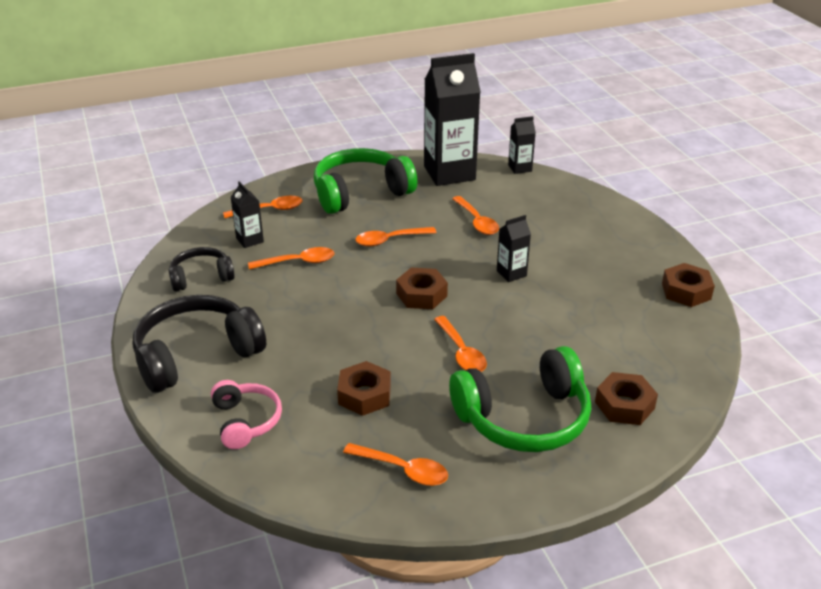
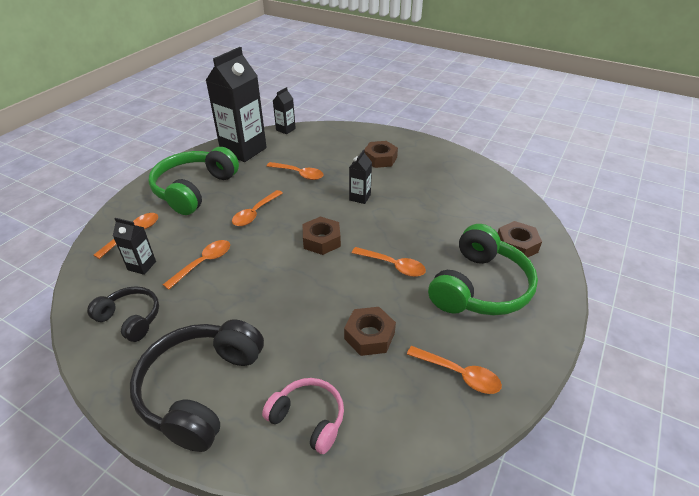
camera: 40 degrees left, 5 degrees up
(201, 277) = (130, 319): black headphones -> black headphones turned 90 degrees clockwise
(403, 470) = (459, 374): orange spoon -> orange spoon turned 45 degrees clockwise
(686, 291) = (461, 162): brown nut -> brown nut (380, 159)

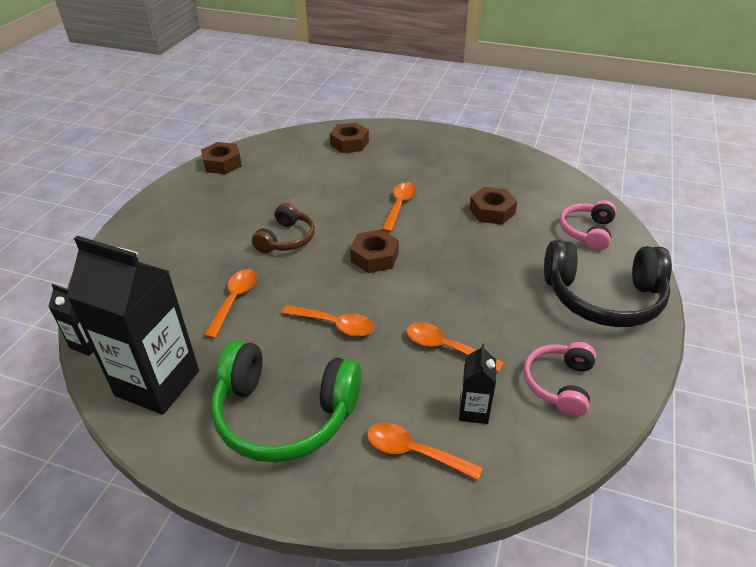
camera: 100 degrees left, 0 degrees up
(130, 319) = (559, 384): black headphones -> pink headphones
(360, 197) = (286, 239): black carton -> brown headphones
(380, 159) = (195, 231): brown nut -> brown nut (222, 164)
(459, 374) = (506, 169): orange spoon -> none
(479, 287) = (410, 161): green headphones -> none

